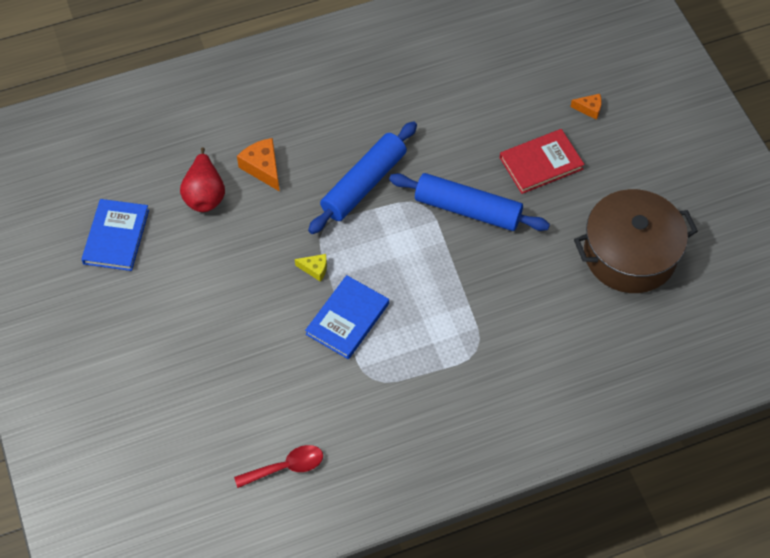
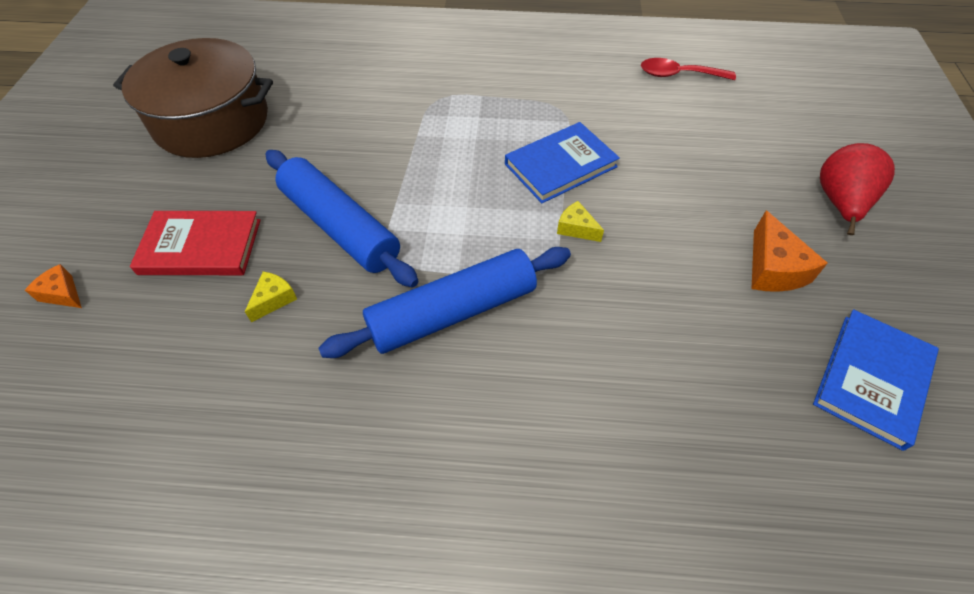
camera: 155 degrees left, 5 degrees down
(205, 195) = (709, 393): red pear -> red pear (839, 204)
(263, 168) = (597, 402): orange cheese -> orange cheese (773, 268)
(469, 151) = (274, 300): none -> yellow cheese

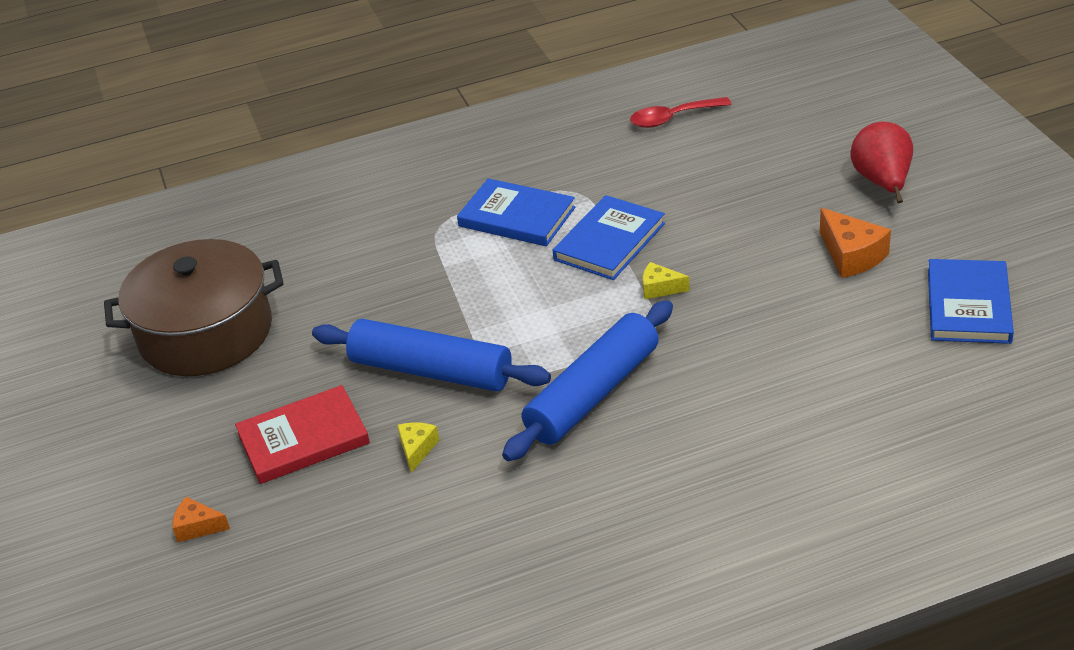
camera: 20 degrees left, 15 degrees down
(501, 114) = (517, 217): none -> blue book

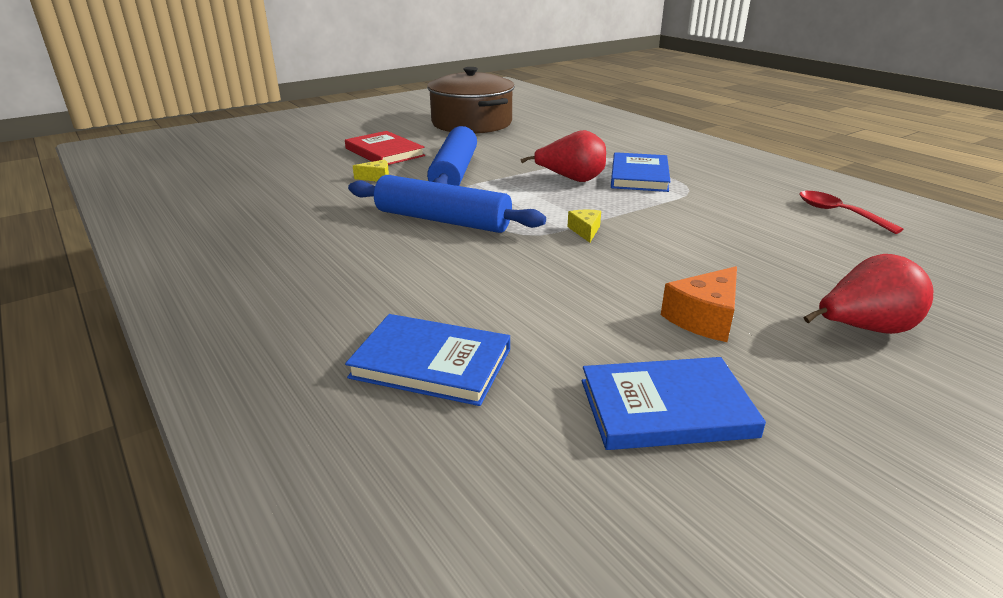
camera: 70 degrees right, 10 degrees down
(198, 527) = (313, 142): orange cheese -> none
(505, 272) = (571, 180): none -> red pear
(609, 241) = (634, 207): blue book -> blue book (431, 363)

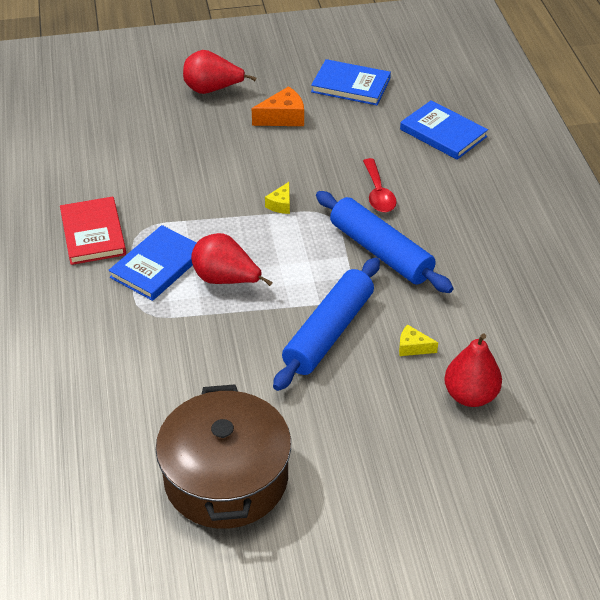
camera: 155 degrees left, 15 degrees up
(318, 167) = (470, 395): none -> red pear
(384, 152) = (384, 413): red book -> red book (93, 233)
(838, 213) = (74, 166): red spoon -> red spoon (378, 193)

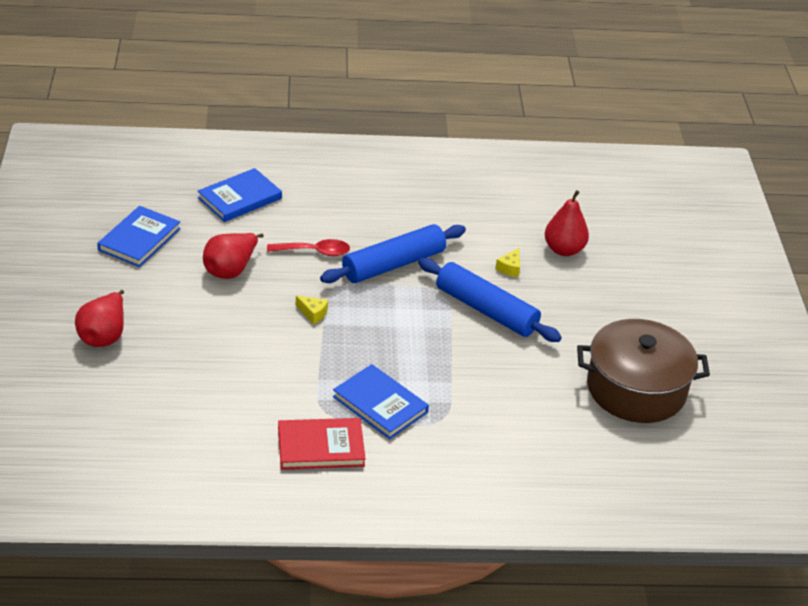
camera: 85 degrees left, 5 degrees down
(226, 280) = (409, 362): red pear -> red pear (231, 270)
(283, 117) = (175, 292): orange cheese -> none

